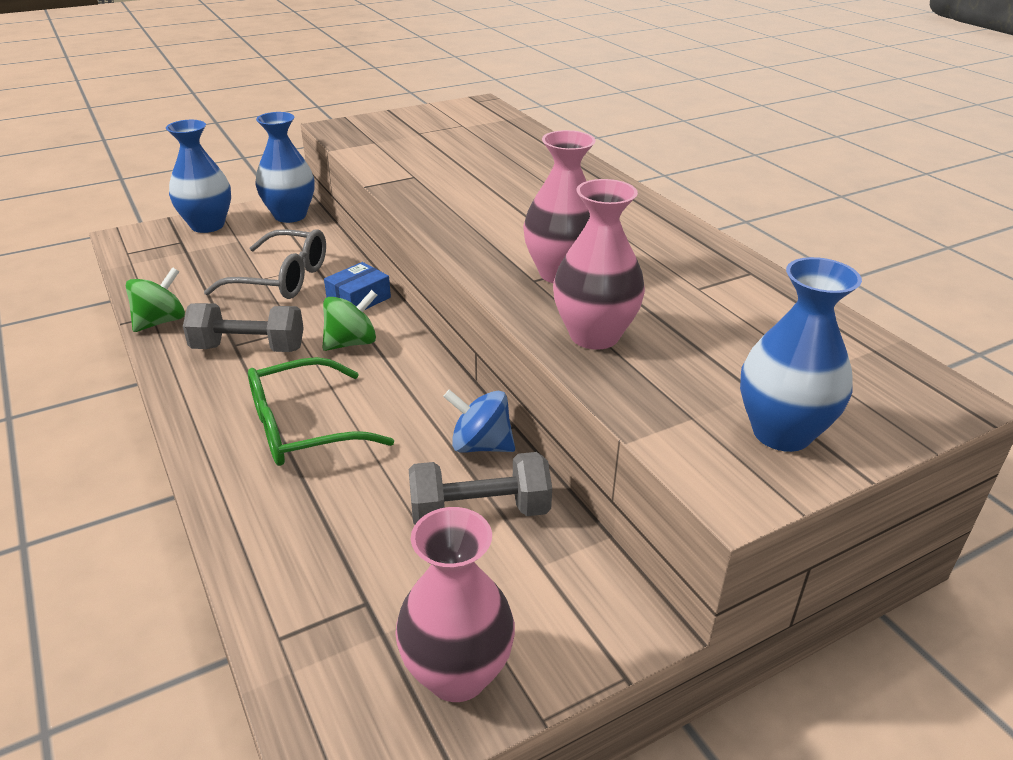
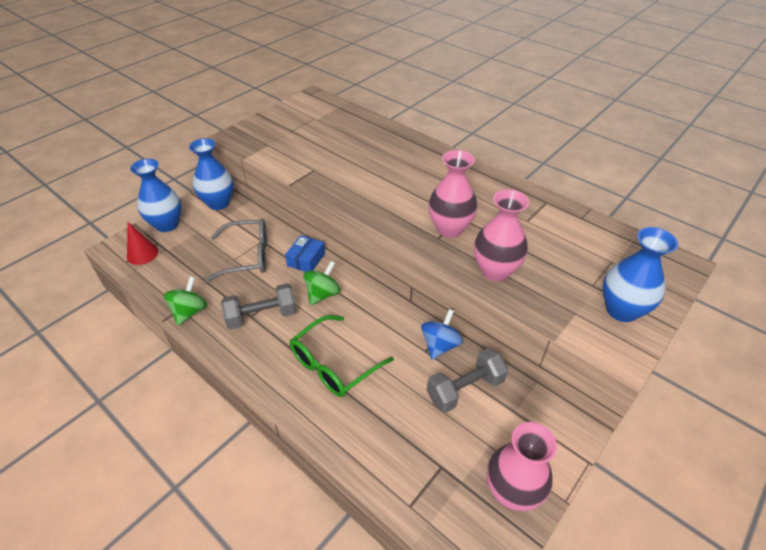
camera: 20 degrees left, 10 degrees up
(153, 249) = (142, 254): none -> red cone
(480, 445) = (440, 345): blue spinning top -> blue spinning top turned 120 degrees clockwise

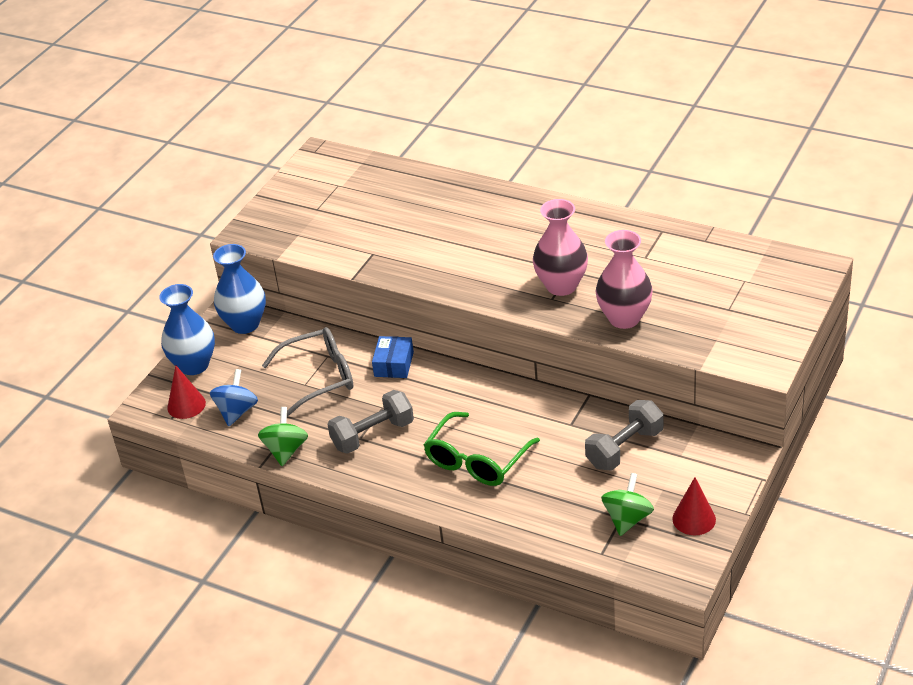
camera: 10 degrees left, 5 degrees down
(323, 294) = (432, 396): green spinning top -> green spinning top (627, 519)
(440, 345) = (585, 415): blue spinning top -> blue spinning top (237, 411)
(512, 491) = (694, 519): pink vase -> red cone
(621, 310) = (760, 326): blue vase -> none

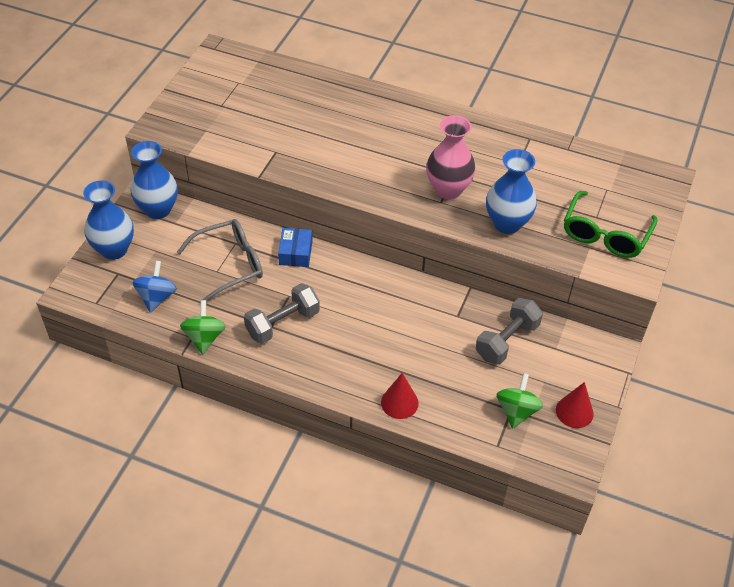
camera: 10 degrees left, 10 degrees up
(186, 405) = (109, 290): red cone -> red cone (399, 402)
(476, 460) = (378, 351): green glasses -> green glasses (605, 234)
(624, 318) = (507, 223): pink vase -> blue vase

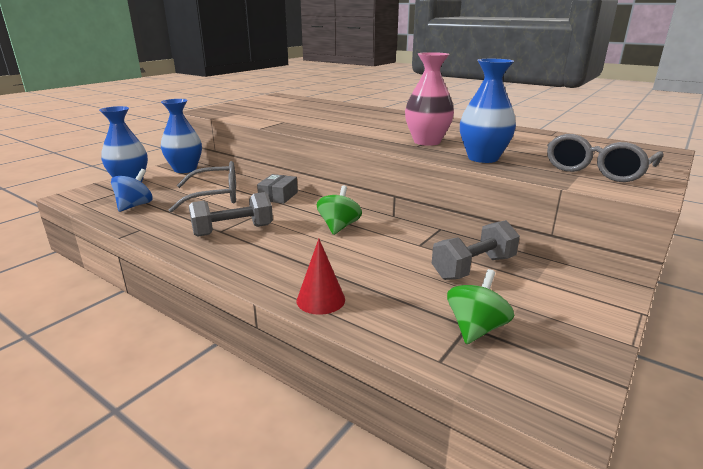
camera: 15 degrees right, 25 degrees down
(204, 337) = (150, 230): green spinning top -> green spinning top (339, 227)
(295, 253) = (278, 196): blue box -> grey box
(574, 412) = (563, 341): red cone -> none
(605, 234) = (597, 170): green glasses -> grey glasses

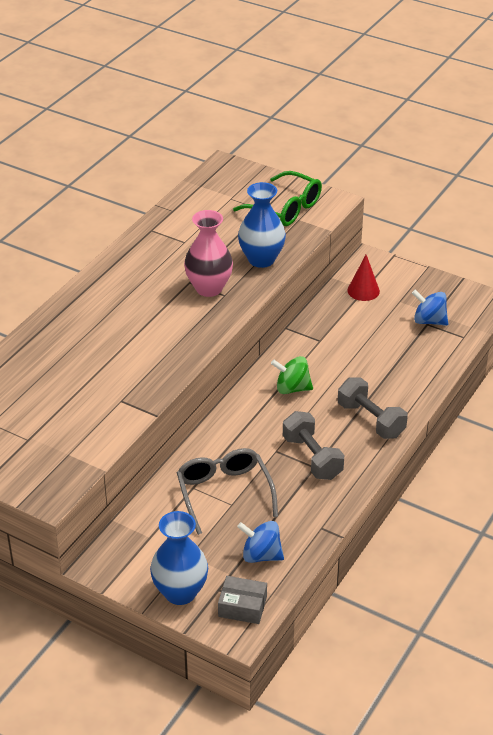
camera: 95 degrees left, 15 degrees up
(185, 169) = (124, 551): blue vase -> none
(278, 196) = (218, 441): grey box -> grey box (242, 606)
(320, 300) = (415, 388): red cone -> red cone (363, 290)
(473, 267) = (352, 315): grey dumbbell -> grey dumbbell (371, 420)
(476, 328) = (429, 321): green spinning top -> blue spinning top
(597, 170) = (285, 208): grey glasses -> green glasses

